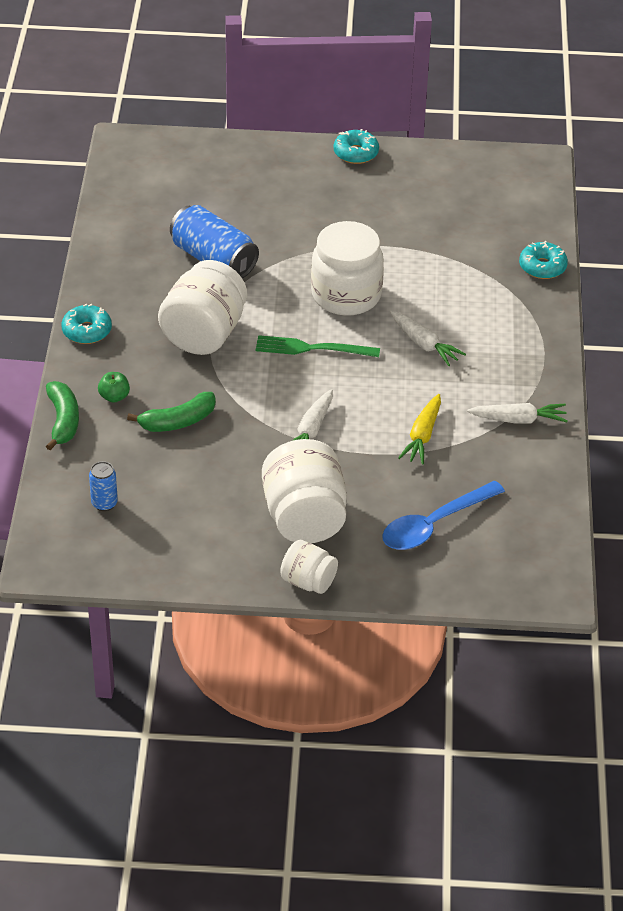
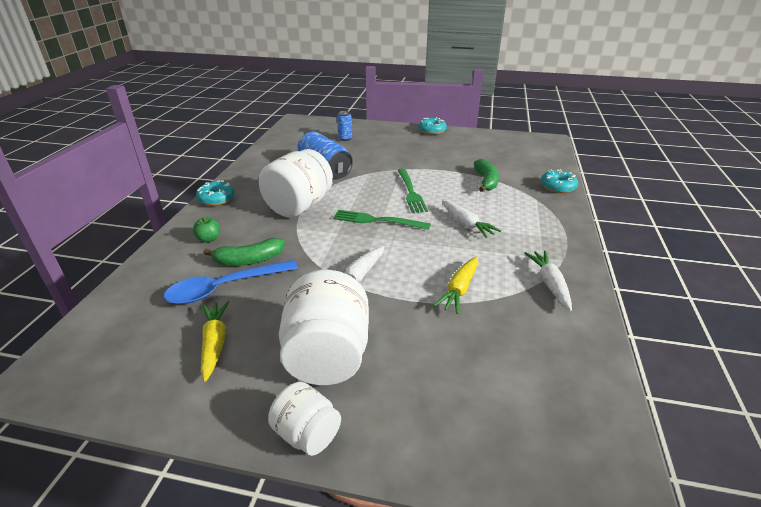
camera: 10 degrees right, 10 degrees down
(63, 421) = (157, 252): green banana -> green banana (486, 181)
(104, 503) = (143, 321): blue can -> blue can (345, 138)
(190, 518) = (214, 343): none -> yellow carrot
(346, 295) = (411, 192): white jar -> green fork
(434, 524) = (464, 378): blue spoon -> blue spoon (225, 288)
(518, 419) = (549, 284): white carrot -> white carrot turned 105 degrees counterclockwise

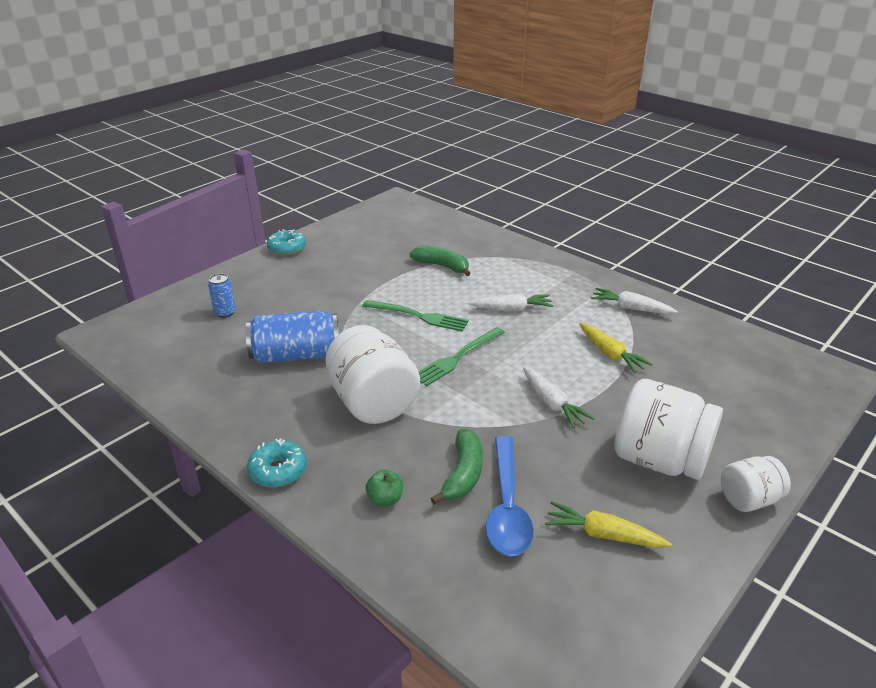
camera: 60 degrees left, 0 degrees up
(557, 187) = (490, 237): turquoise donut -> none

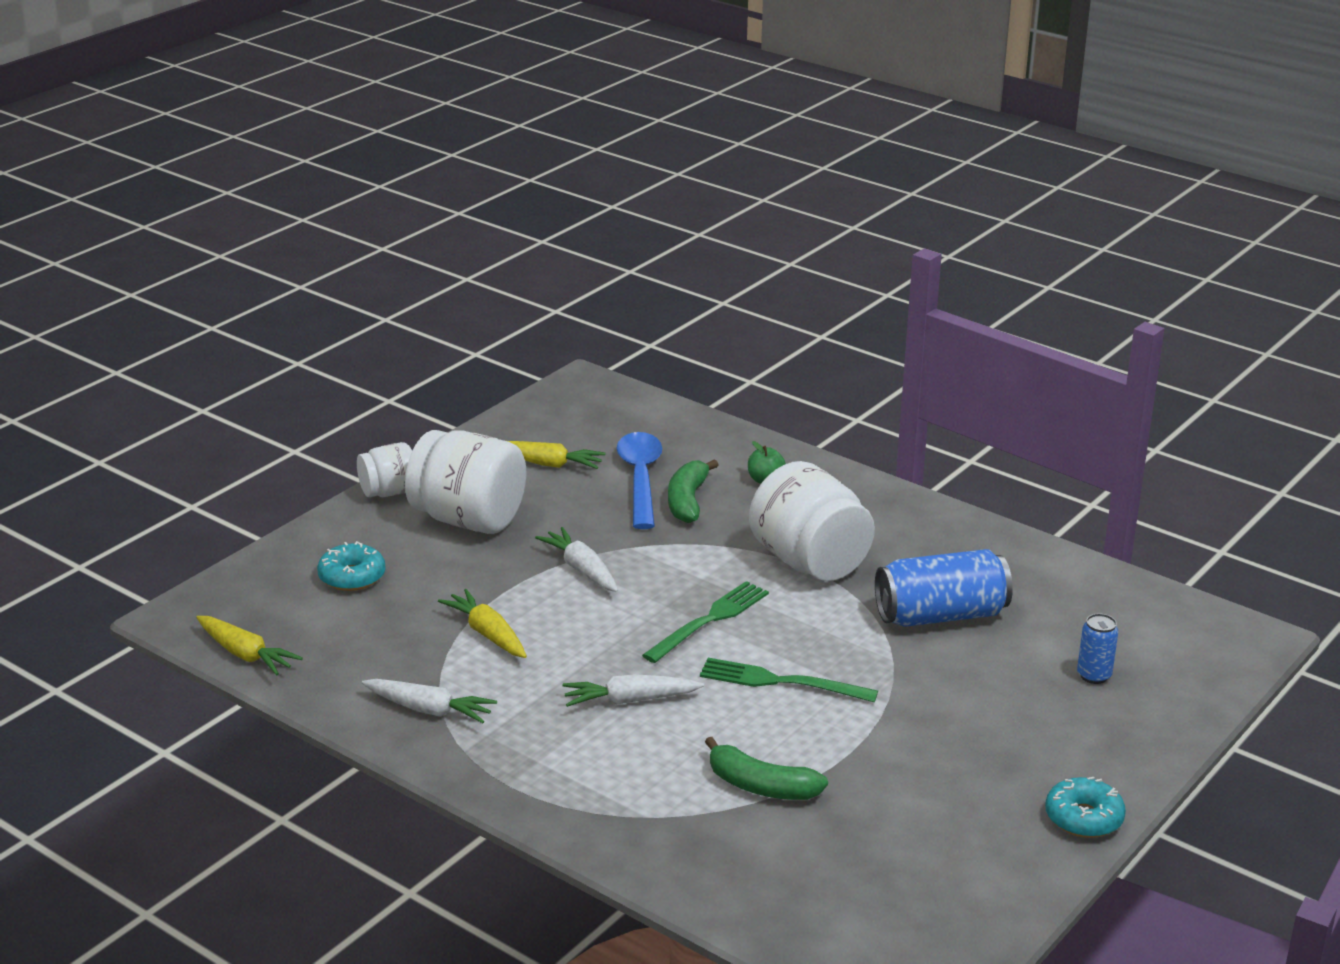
camera: 175 degrees right, 5 degrees down
(278, 470) = (888, 497): turquoise donut -> turquoise donut (352, 577)
(768, 346) = (245, 654): none -> yellow carrot

